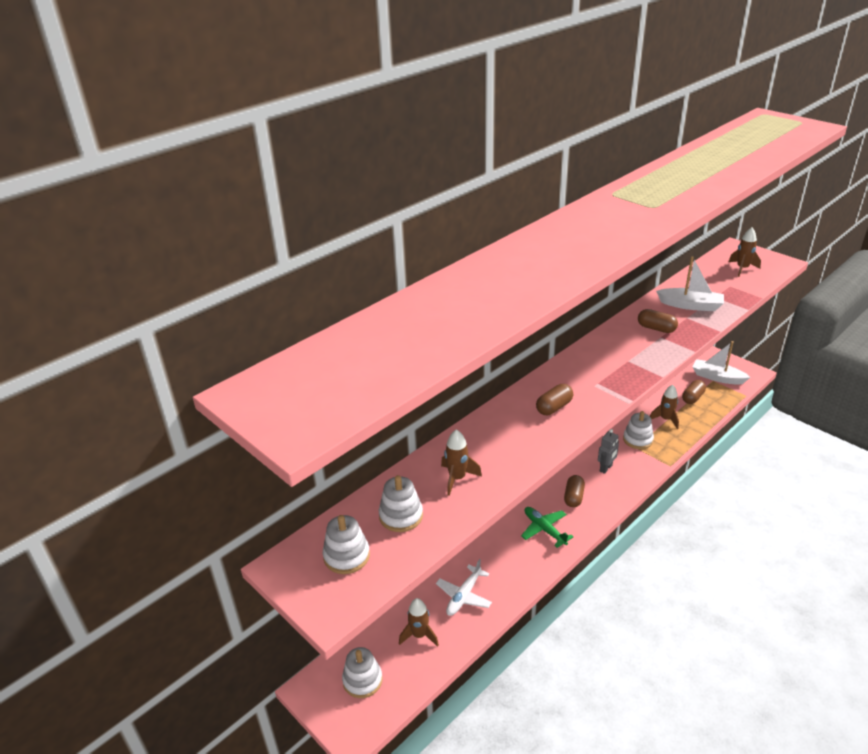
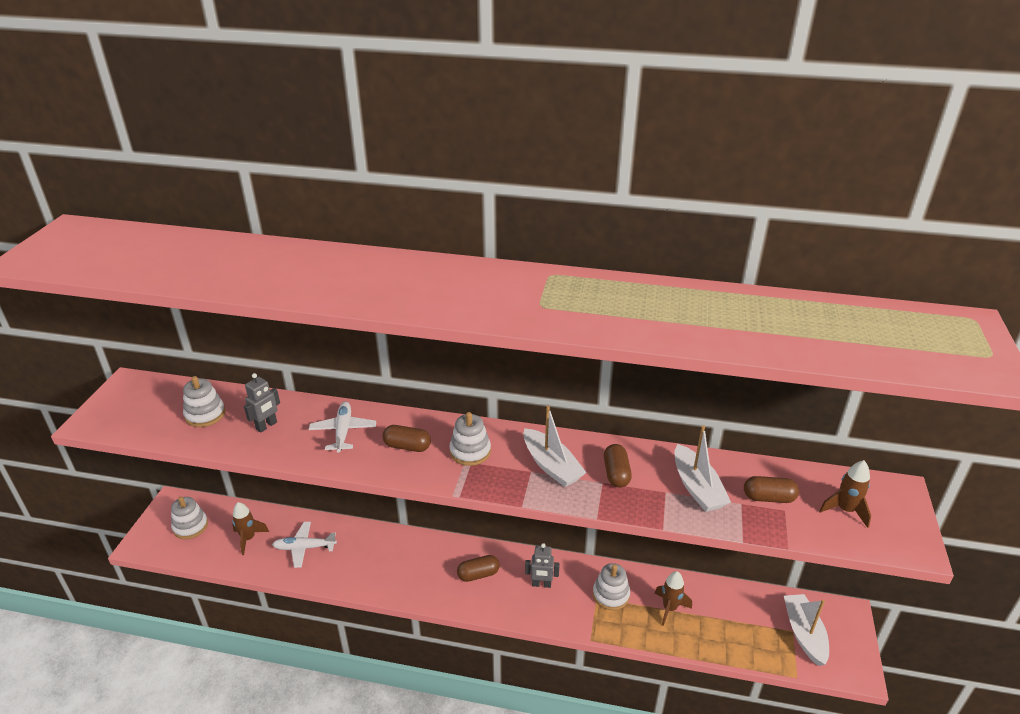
camera: 55 degrees right, 0 degrees up
(346, 556) = (148, 406): white stacking toy -> white stacking toy (470, 451)
(457, 478) = (267, 426): brown rocket -> grey robot
(505, 435) = (343, 431): none -> white plane
(544, 529) = (418, 570): green plane -> none
(628, 350) = (551, 466): none -> white boat
(692, 397) = (736, 621): brown capsule -> brown capsule (768, 498)

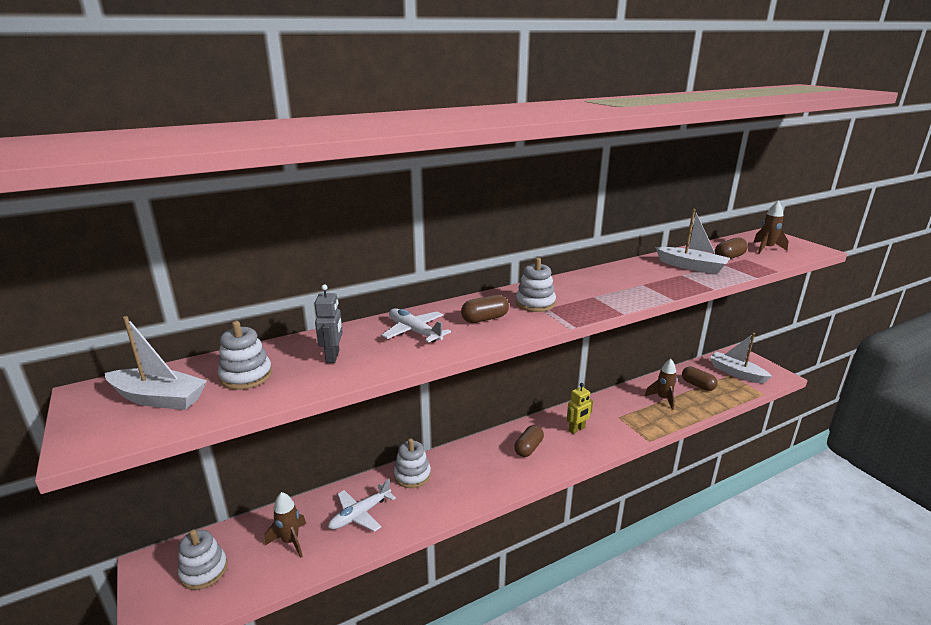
camera: 40 degrees left, 10 degrees down
(541, 584) = (577, 429): grey robot -> yellow robot
(551, 466) = (599, 289): white boat -> white boat (158, 398)
(611, 595) = (624, 411): white stacking toy -> white stacking toy (412, 475)
(616, 473) = (641, 278): brown capsule -> brown capsule (697, 385)

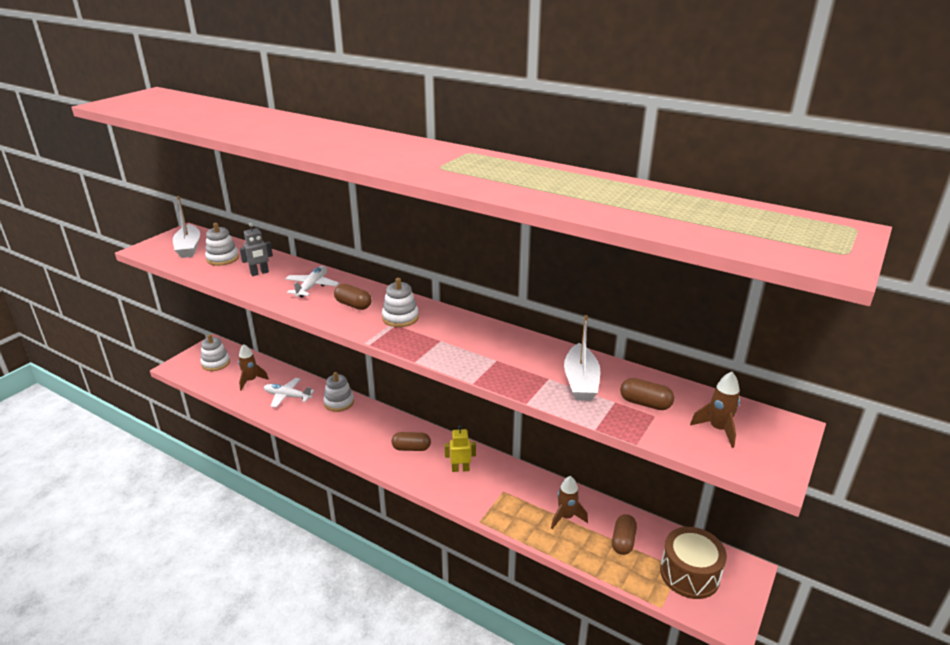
camera: 60 degrees right, 5 degrees up
(577, 429) = (460, 469): yellow robot -> yellow robot turned 150 degrees clockwise
(736, 373) = (689, 574): white boat -> brown drum

